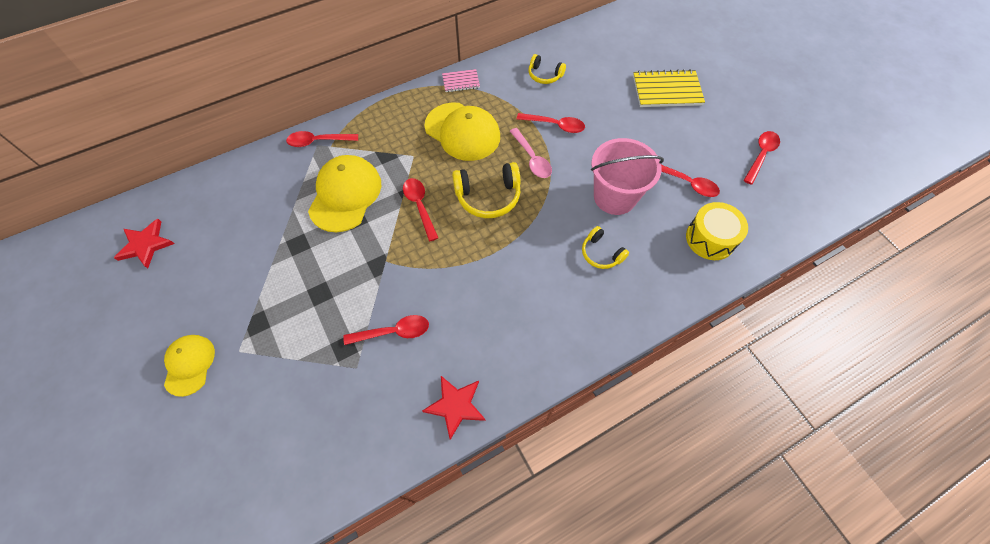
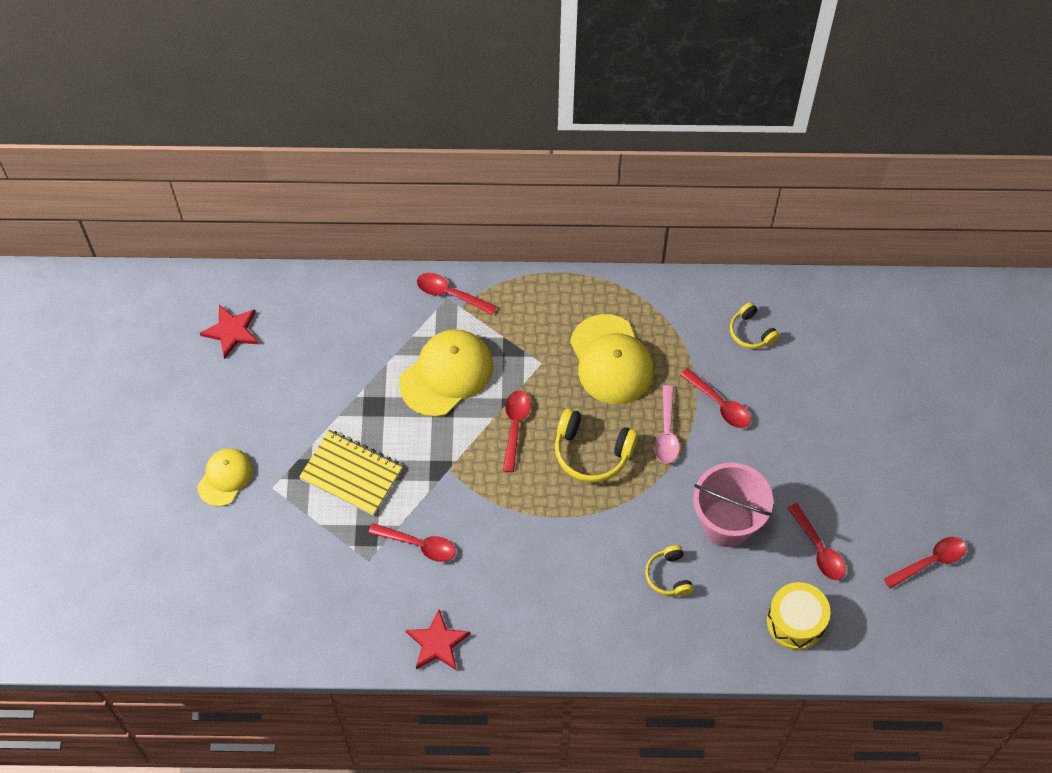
camera: 30 degrees right, 0 degrees up
(461, 82) = (647, 293): pink notebook -> none
(667, 90) = (883, 425): yellow notebook -> yellow notebook (351, 474)

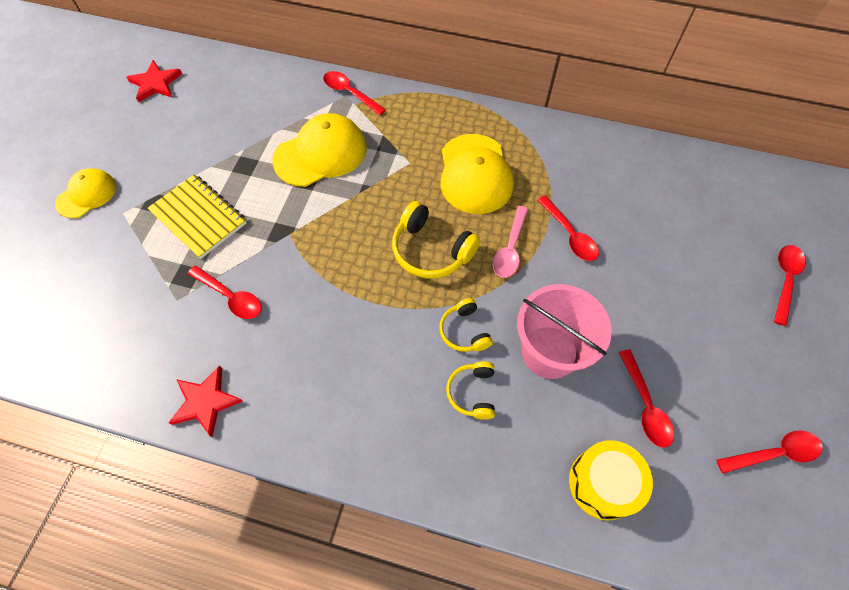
camera: 15 degrees right, 0 degrees up
(515, 426) = (365, 210): red spoon -> red spoon (785, 280)
(751, 332) = (615, 179): yellow headphones -> yellow headphones (464, 331)

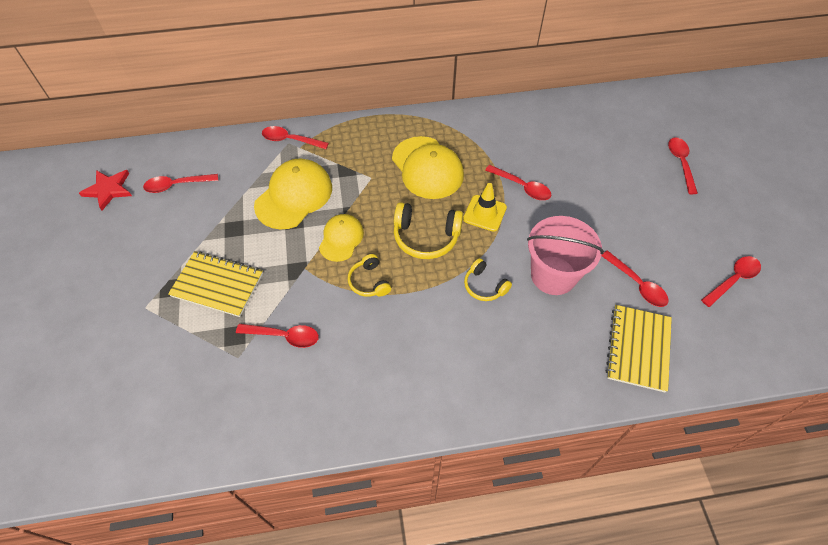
camera: 25 degrees left, 5 degrees down
(87, 195) = (100, 305): yellow cap -> yellow cap (341, 239)
(205, 402) = (311, 425): red star -> none
(217, 101) = (176, 185): none -> red spoon
(472, 393) = (515, 327): yellow headphones -> yellow headphones (369, 282)
(510, 249) = (484, 213): pink spoon -> yellow traffic cone
(603, 483) = (638, 349): yellow drum -> yellow notebook

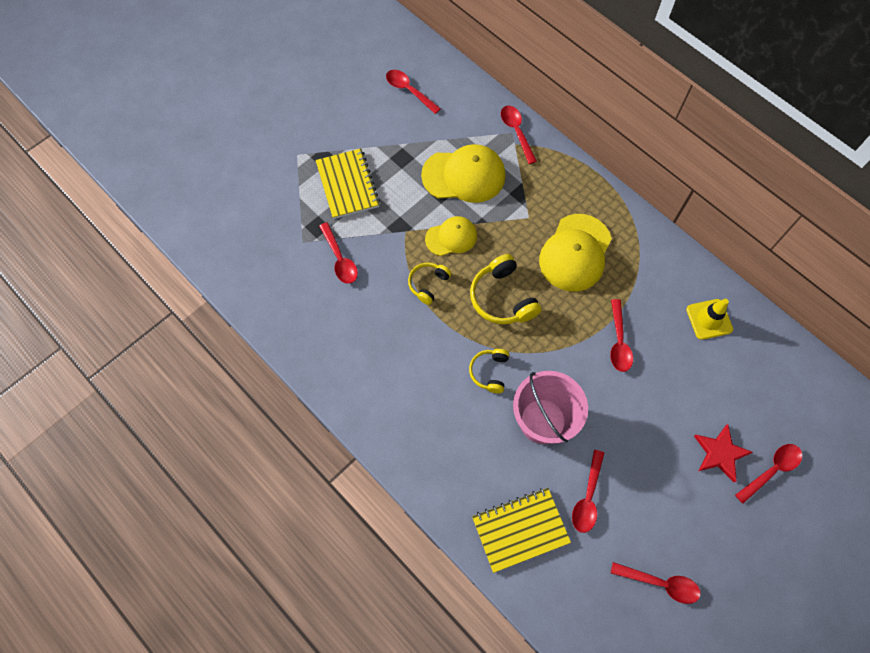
camera: 55 degrees right, 10 degrees up
(108, 189) = (370, 52): red star -> red star (720, 453)
(484, 213) = (564, 328): yellow traffic cone -> yellow traffic cone (709, 319)

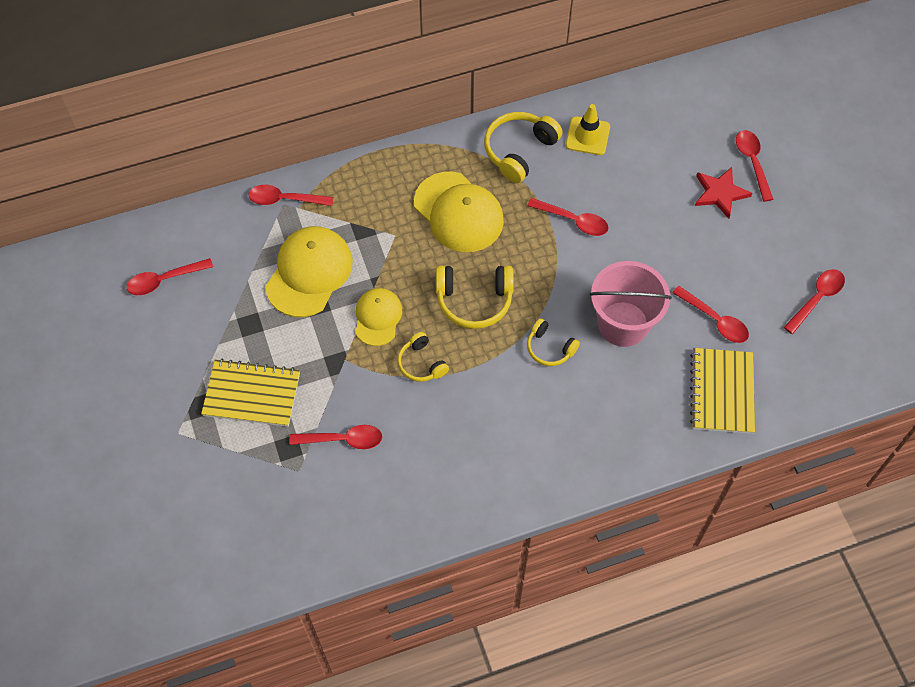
camera: 65 degrees left, 5 degrees down
(660, 272) = (519, 151): none -> yellow headphones

